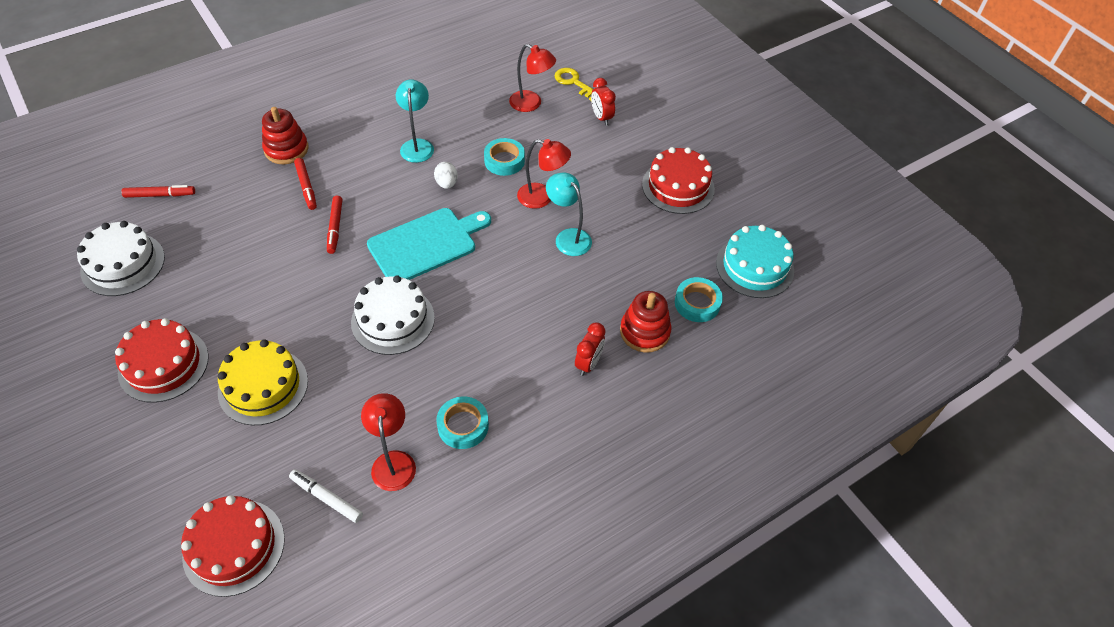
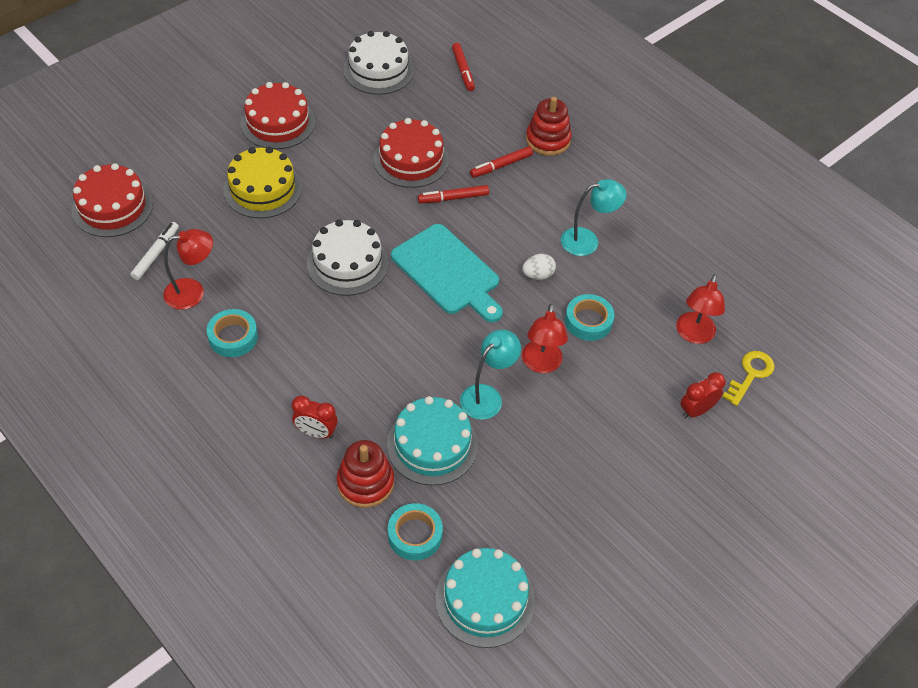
camera: 80 degrees right, 0 degrees up
(612, 280) = (432, 445): none -> turquoise cake
(678, 186) = (599, 505): red cake -> red cake (411, 160)

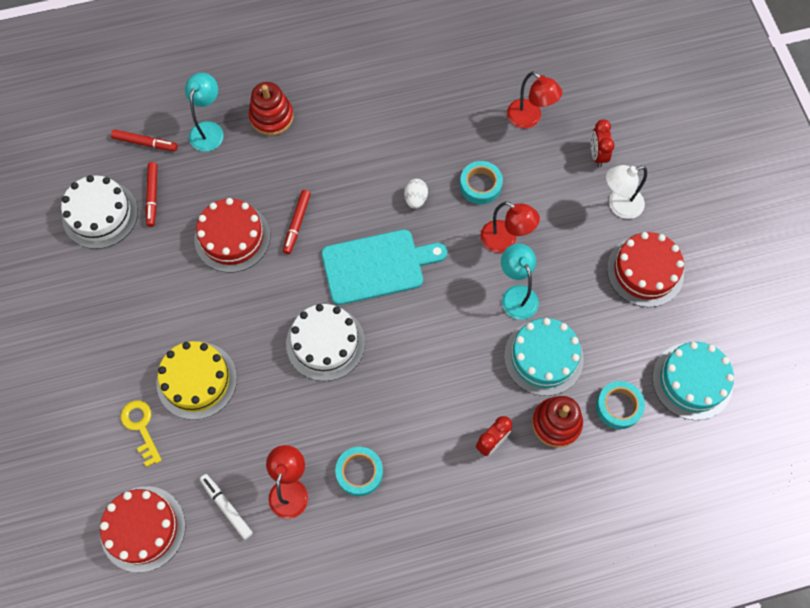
camera: 60 degrees left, 15 degrees up
(278, 122) = (117, 333): red cake -> red cake (645, 271)
(501, 166) = (280, 168): red marker -> red marker (152, 196)
(587, 240) = (399, 144): turquoise lamp -> turquoise lamp (209, 130)
(650, 452) = (619, 205): none -> white lamp
(750, 374) = (583, 101): yellow key -> yellow key (141, 427)

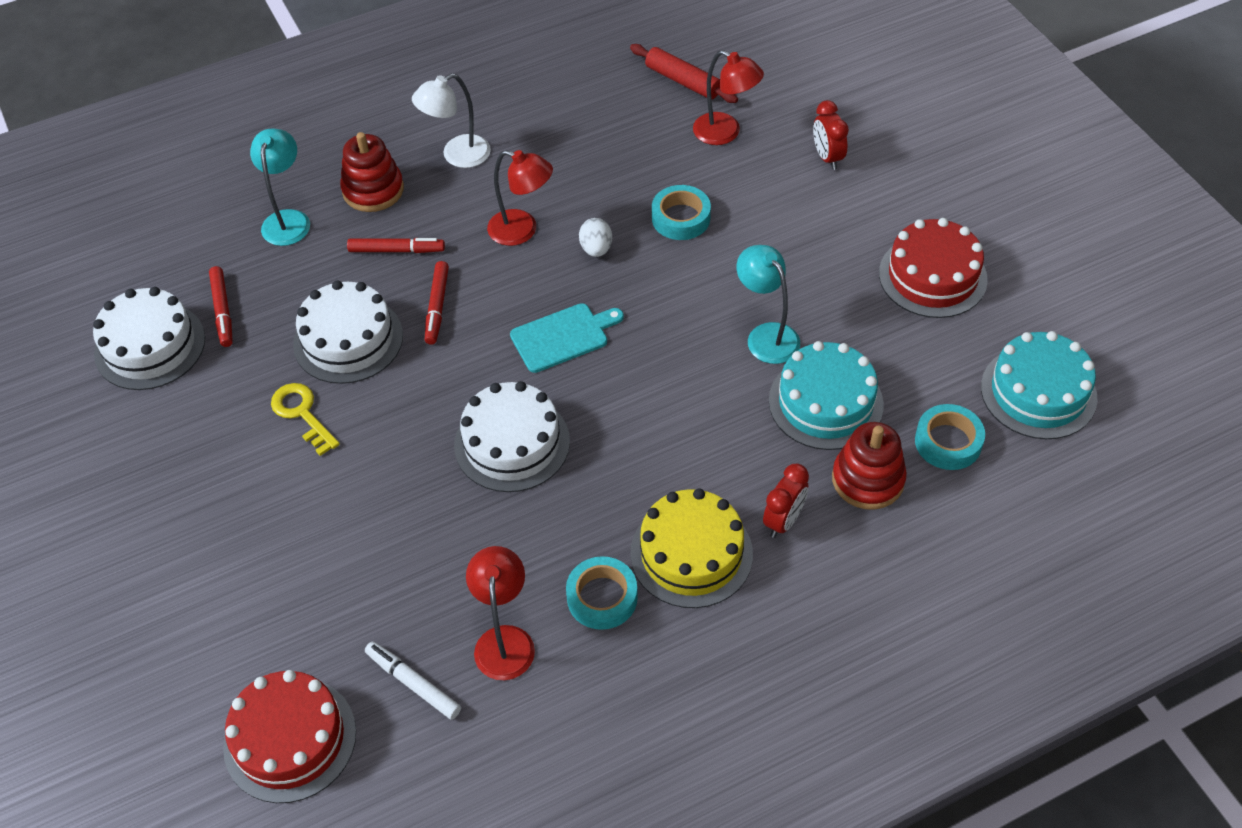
camera: 10 degrees left, 15 degrees down
(141, 427) = (261, 603): yellow key -> yellow key (302, 414)
(145, 143) = (200, 250): red marker -> red marker (396, 250)
(196, 380) = (333, 526): yellow cake -> yellow cake (691, 553)
(232, 237) = (348, 339): red cake -> white cake
(377, 266) = (563, 337): turquoise cutting board -> turquoise cutting board, size x0.64
(505, 240) = (732, 275): red lamp -> red lamp (522, 231)
(510, 66) = (683, 81): none -> red rolling pin
(619, 205) = (874, 208): white lamp -> white lamp (457, 156)

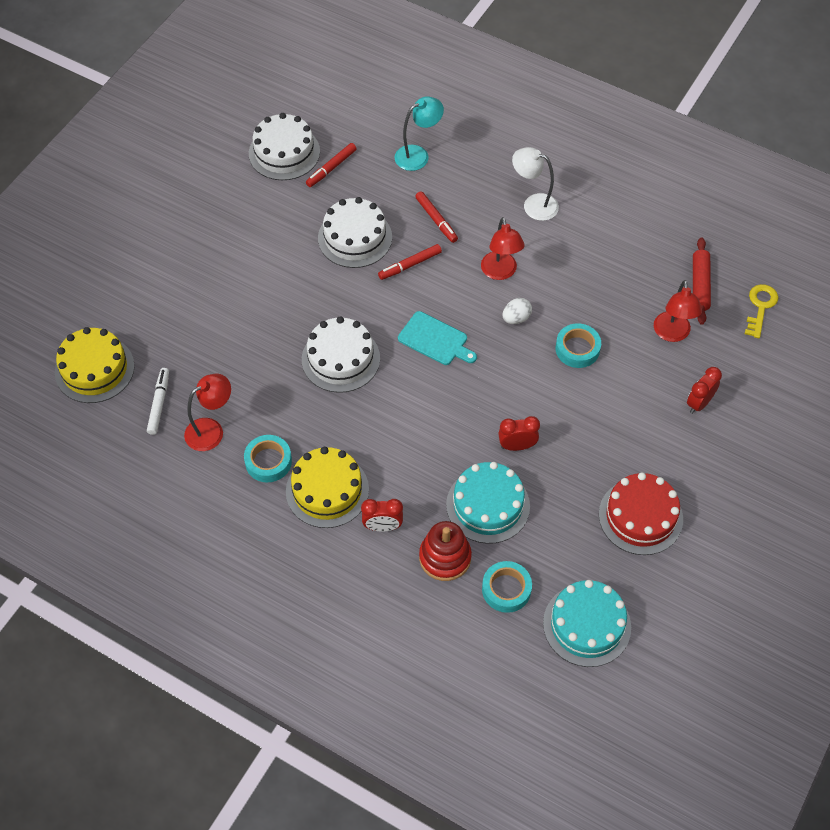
camera: 55 degrees right, 5 degrees up
(290, 739) = (94, 369): red cake -> yellow cake
(302, 414) = (290, 249): yellow key -> yellow key (760, 307)
(373, 190) = (472, 180): red stacking toy -> none
(766, 335) = (517, 446): turquoise lamp -> red clock

